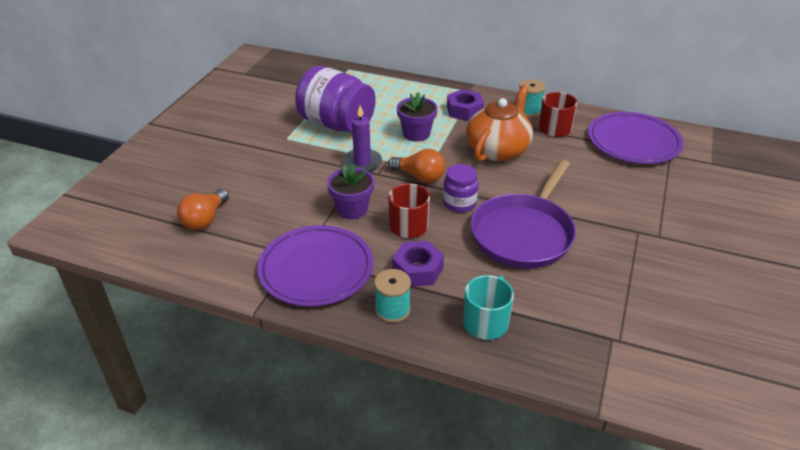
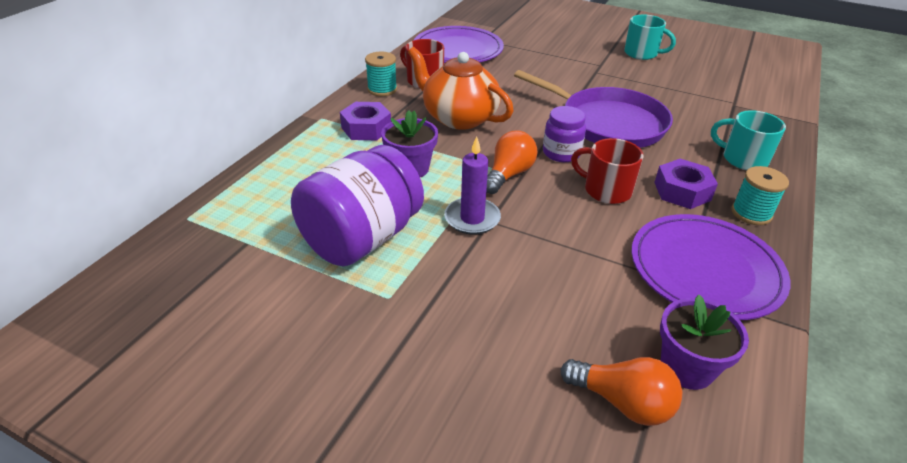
camera: 85 degrees left, 0 degrees up
(352, 209) = (579, 233): purple flower pot -> purple flower pot (686, 367)
(716, 273) = (641, 53): none -> turquoise mug

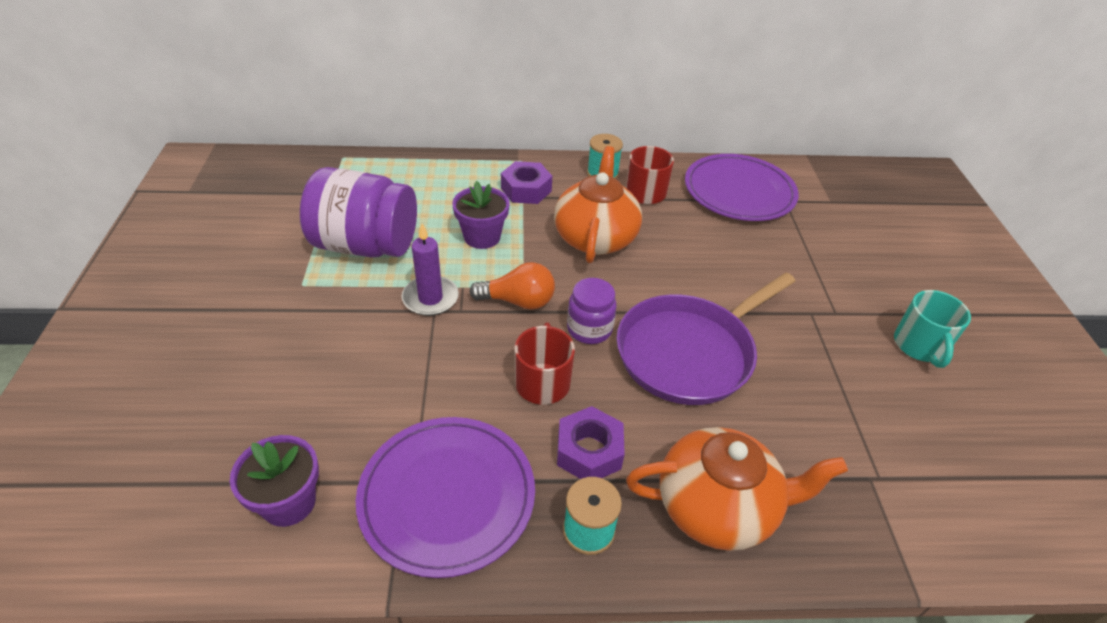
camera: 60 degrees right, 5 degrees up
(607, 123) = (689, 352): purple pan -> purple pan turned 45 degrees clockwise
(622, 402) = (231, 461): orange light bulb -> none
(743, 159) = (717, 507): turquoise mug -> orange teapot

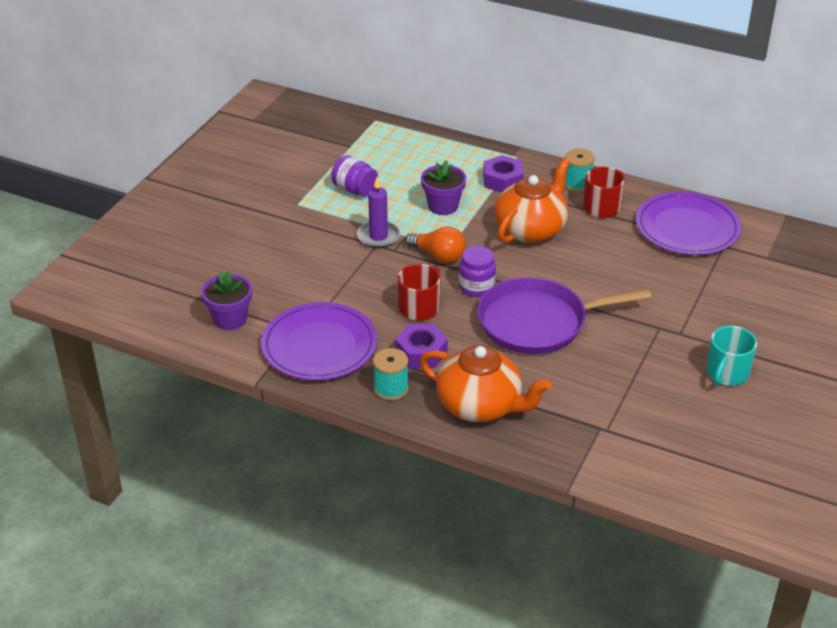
camera: 30 degrees right, 5 degrees down
(365, 245) = (355, 189): purple jar -> purple jar, size x0.53

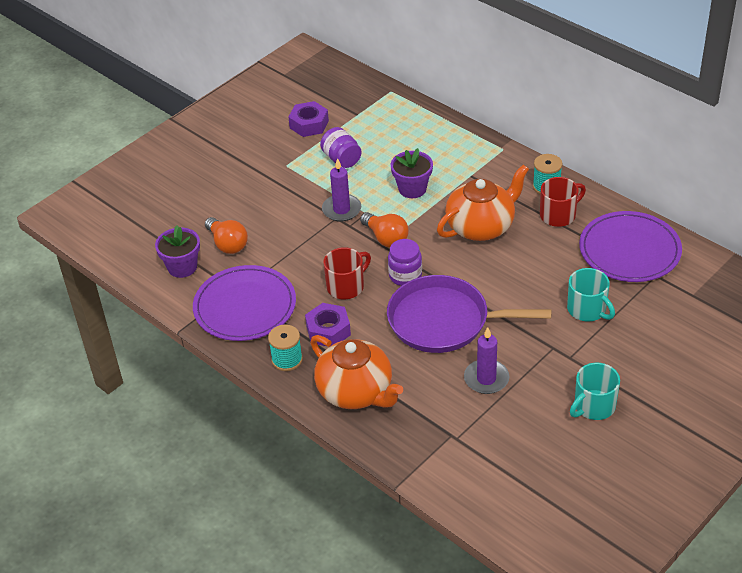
camera: 20 degrees right, 5 degrees up
(270, 288) = (227, 244): none -> orange light bulb
(502, 180) = (478, 172): purple nut -> purple nut (309, 124)
(608, 368) = (486, 379): none -> purple candle
(674, 287) = (587, 309): none -> turquoise mug

